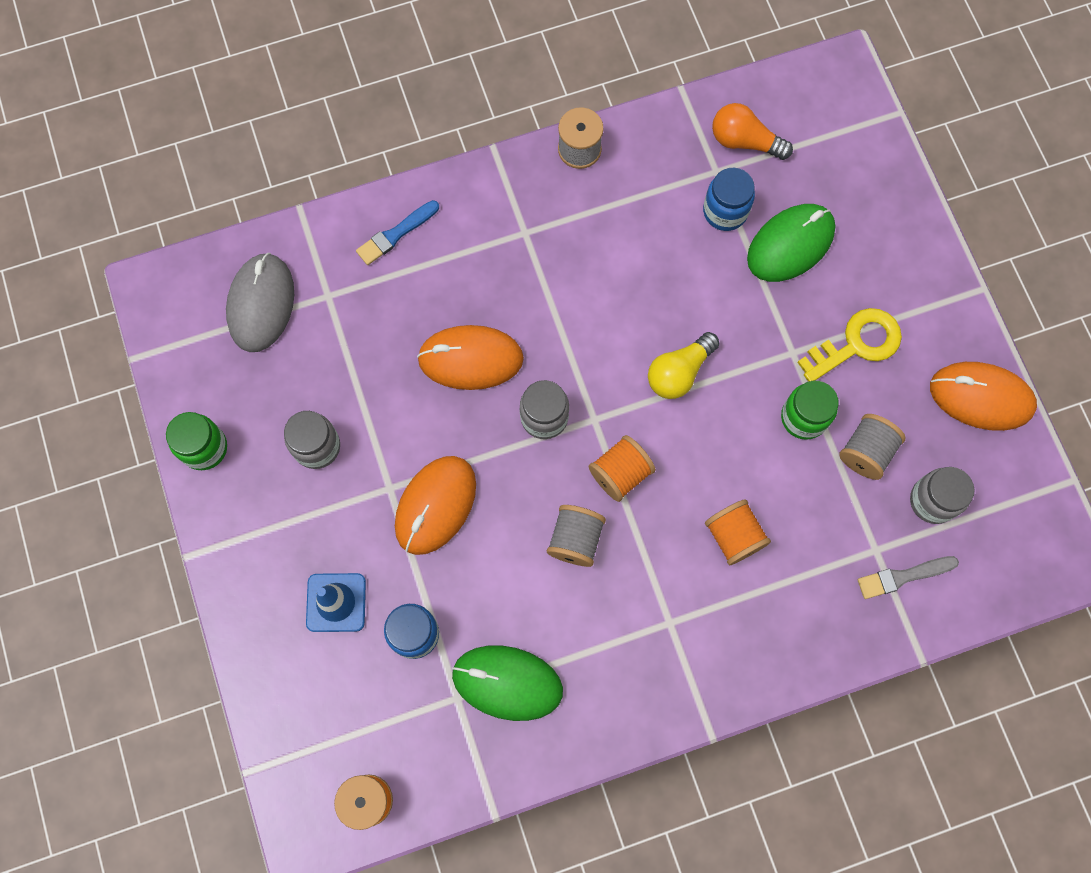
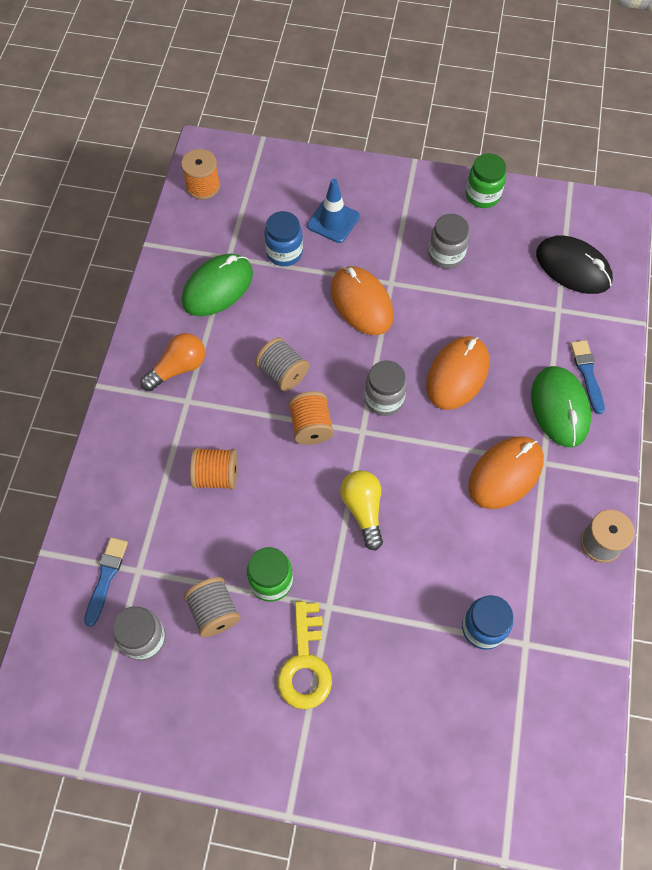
camera: 120 degrees right, 10 degrees down
(261, 304) = (573, 268): grey mouse -> black mouse
(744, 141) = (543, 686): orange light bulb -> orange light bulb (178, 368)
(790, 244) = (424, 665): green mouse -> green mouse (559, 408)
(903, 576) = (106, 578): grey brush -> blue brush
(981, 397) = (197, 740): orange mouse -> orange mouse (505, 474)

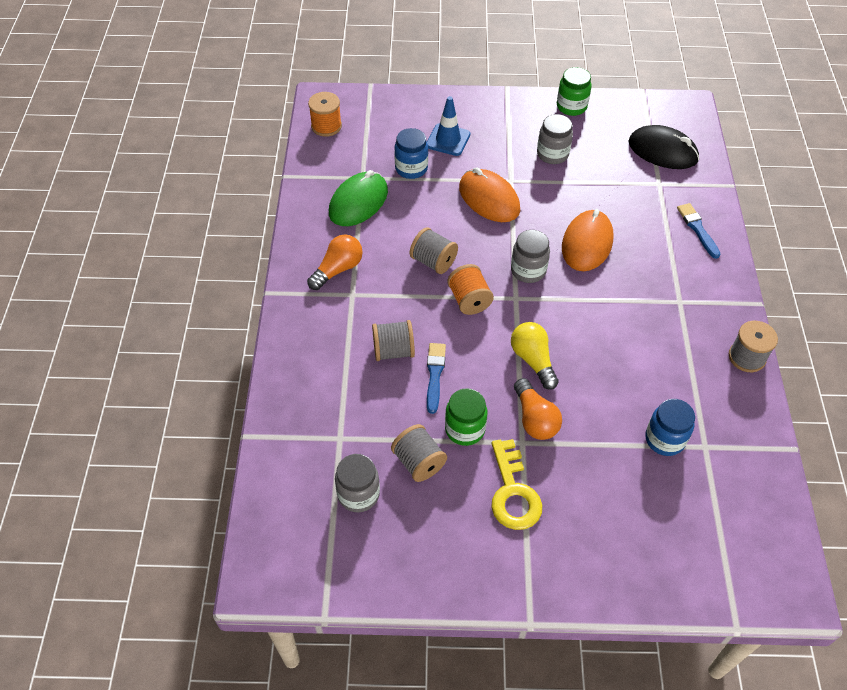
camera: 10 degrees left, 10 degrees down
(106, 578) = (311, 449): blue brush -> blue brush (435, 375)
(216, 476) = (393, 351): orange spool -> grey spool
(348, 581) = (534, 419): none -> orange light bulb
(505, 474) = (650, 314): orange mouse -> none
(559, 408) = (682, 258): green mouse -> none

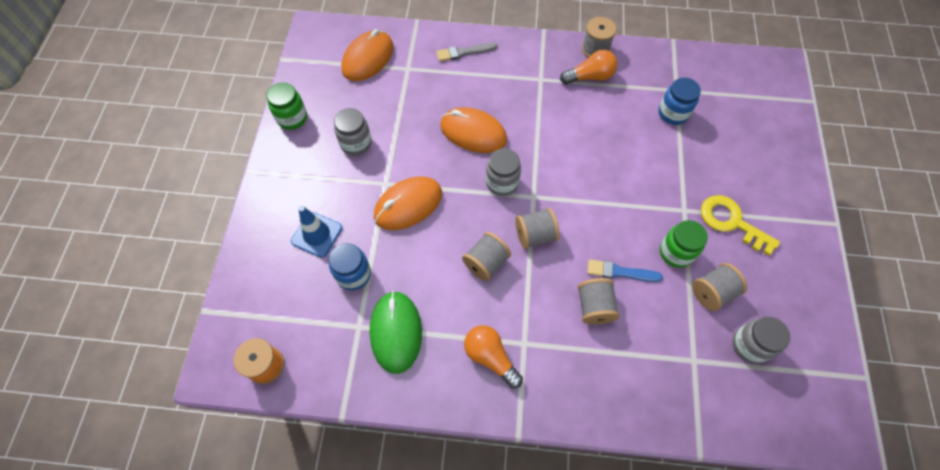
camera: 85 degrees left, 10 degrees up
(358, 202) = (396, 332): green mouse -> green mouse turned 45 degrees clockwise
(469, 300) = (535, 235): orange spool -> grey spool
(513, 492) = (731, 222): yellow key -> yellow key turned 135 degrees counterclockwise
(533, 360) = (602, 191): yellow light bulb -> none
(534, 419) = (661, 198): orange light bulb -> orange light bulb (590, 77)
(662, 151) = (368, 58): black mouse -> orange mouse
(698, 229) = (464, 52): blue brush -> grey brush

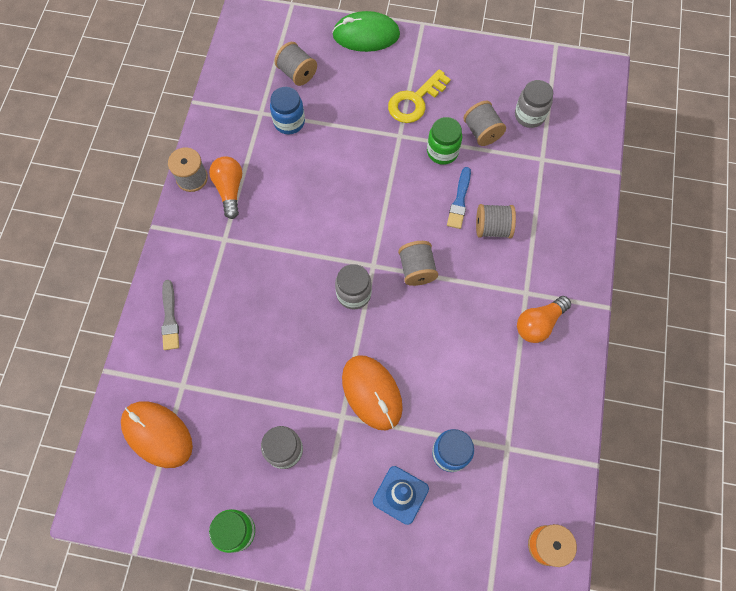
camera: 85 degrees left, 5 degrees up
(396, 332) = (513, 410): green mouse -> green mouse (366, 35)
(473, 132) = (287, 317): orange mouse -> none
(486, 262) = (444, 318): grey spool -> grey spool (297, 73)

